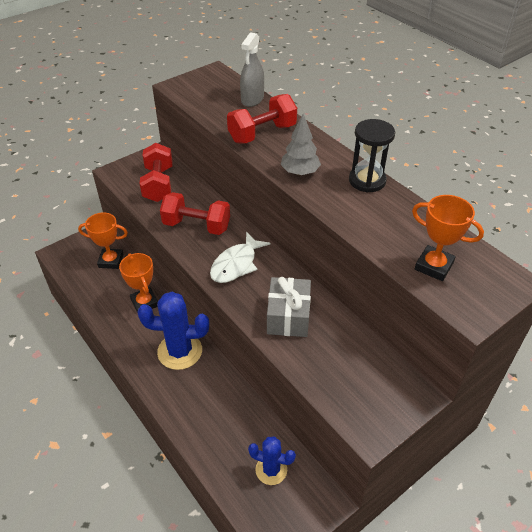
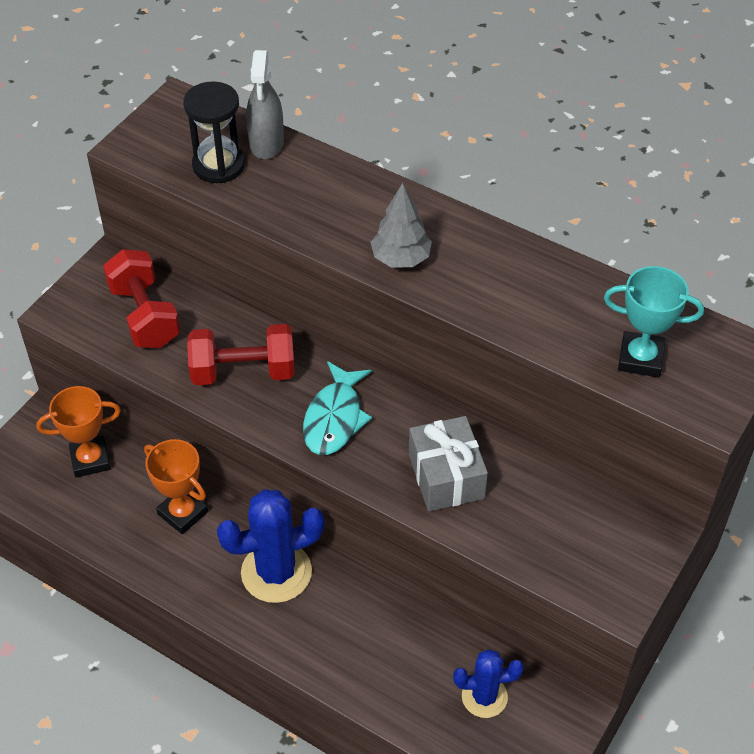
camera: 20 degrees left, 5 degrees up
(236, 264) = (334, 418): white fish -> turquoise fish
(262, 133) = (313, 204): red dumbbell -> none
(367, 180) = (501, 247): black hourglass -> black hourglass (218, 165)
(433, 266) = (640, 358): orange trophy -> turquoise trophy

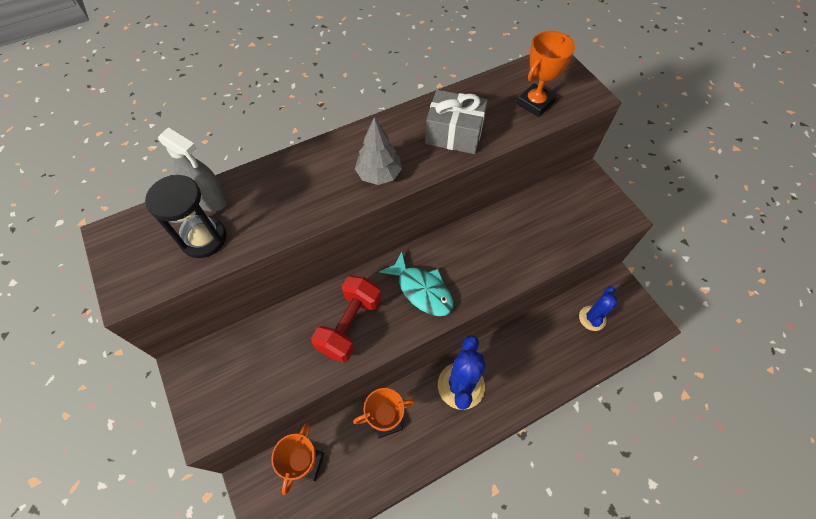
camera: 60 degrees left, 10 degrees up
(145, 316) = (255, 366): red dumbbell -> none
(446, 476) = (499, 253): grey gift -> grey gift (454, 134)
(640, 358) = (535, 103): turquoise trophy -> orange trophy

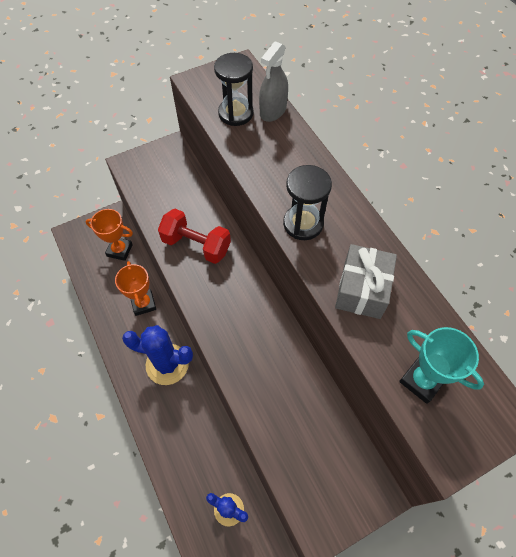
camera: 90 degrees right, 0 degrees up
(379, 174) = (303, 223): grey tree -> black hourglass
(422, 290) = (227, 300): turquoise fish -> none
(535, 103) = (421, 380): orange trophy -> turquoise trophy

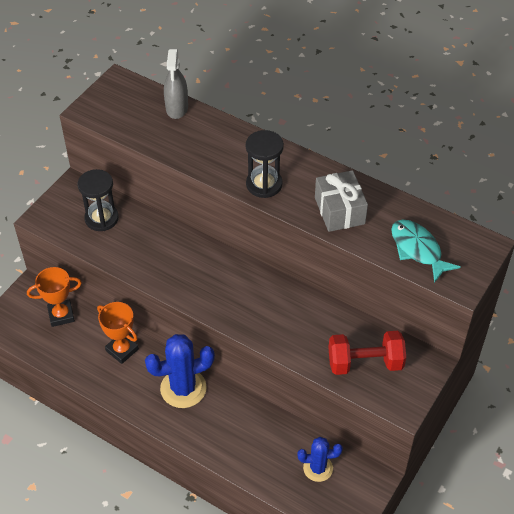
camera: 30 degrees left, 10 degrees down
(196, 245) = (162, 257): red dumbbell -> red dumbbell (365, 363)
(235, 113) = (145, 123): black hourglass -> black hourglass (101, 218)
(421, 380) = (417, 249): turquoise trophy -> turquoise fish

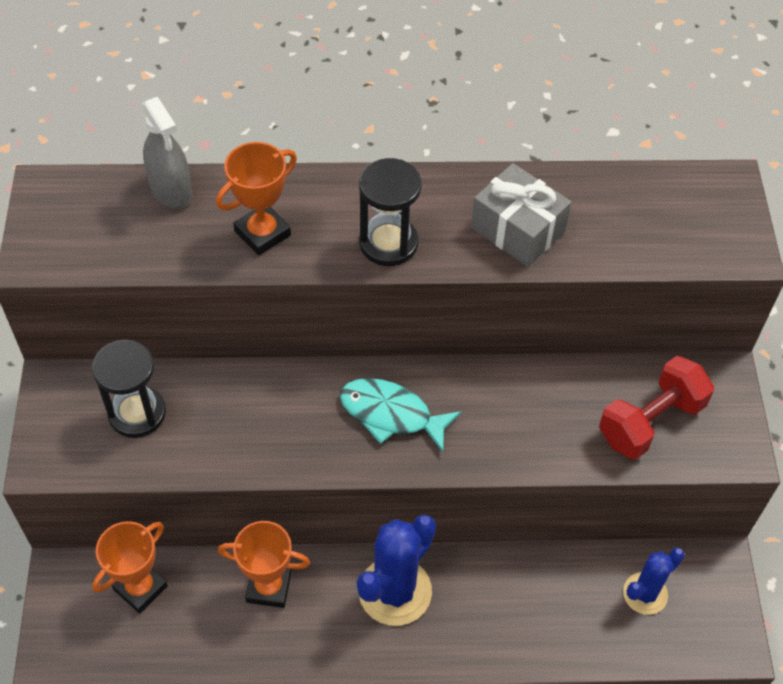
camera: 35 degrees left, 5 degrees up
(204, 149) = (262, 233): none -> orange trophy
(417, 249) = (656, 232): turquoise fish -> turquoise fish (391, 414)

